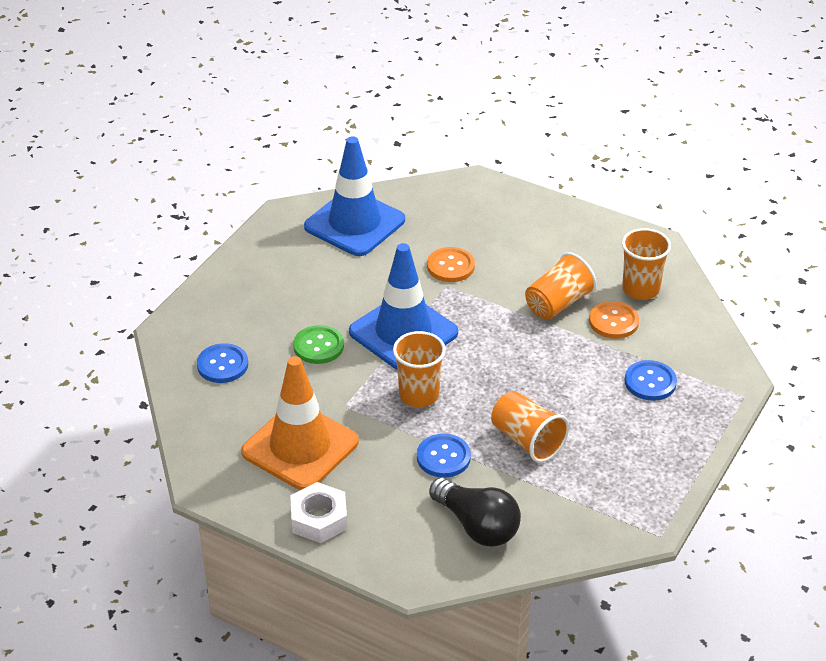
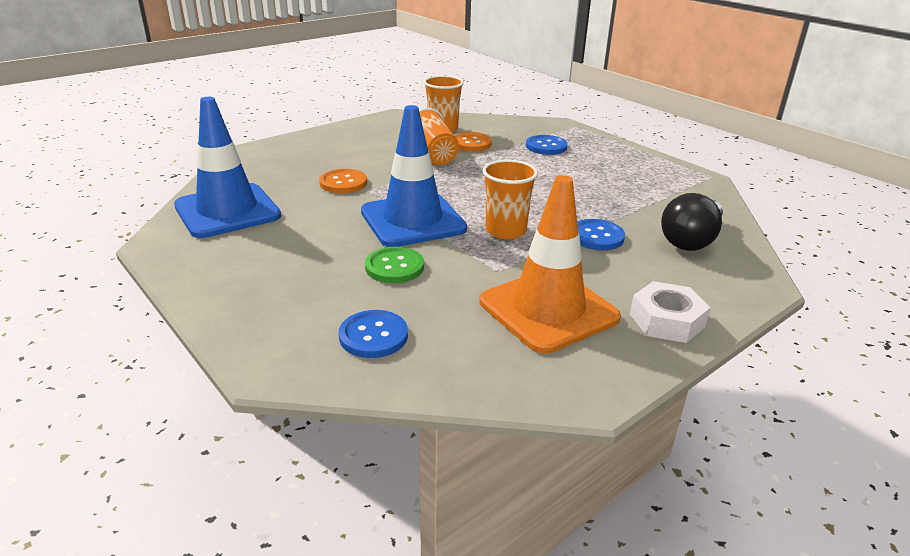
camera: 70 degrees left, 10 degrees down
(477, 526) = (691, 240): black light bulb -> black light bulb turned 150 degrees clockwise
(527, 440) = (590, 198): orange cup -> none

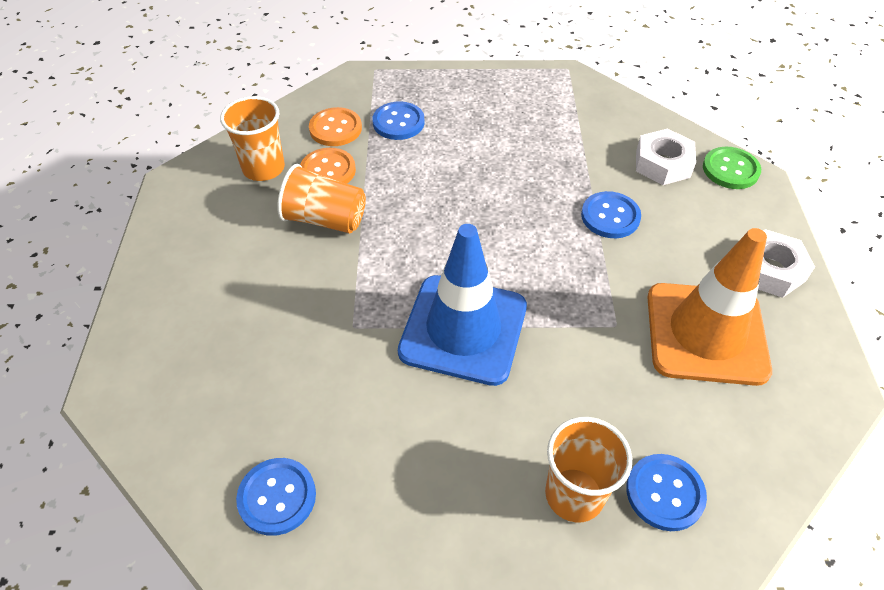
camera: 50 degrees left, 20 degrees up
(227, 211) = (277, 497): blue traffic cone -> blue button
(343, 183) = (314, 338): orange button -> orange button (335, 128)
(394, 267) = (549, 402): green button -> green button (730, 169)
(505, 231) = (547, 271): orange cup -> orange cup (574, 494)
(691, 240) = (662, 164): black light bulb -> white nut

